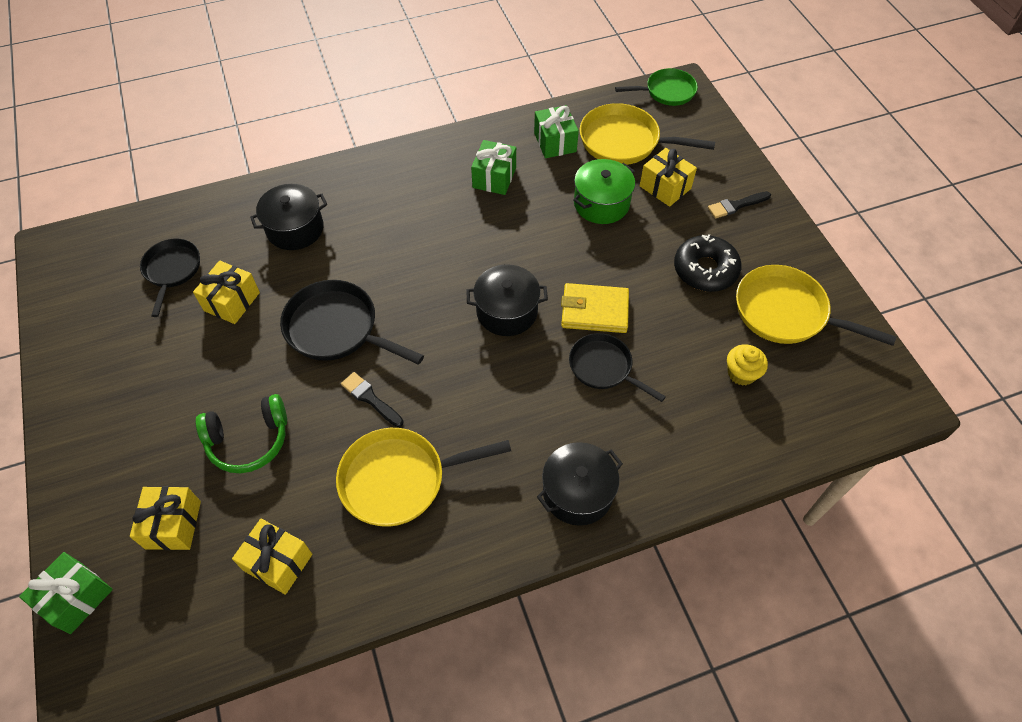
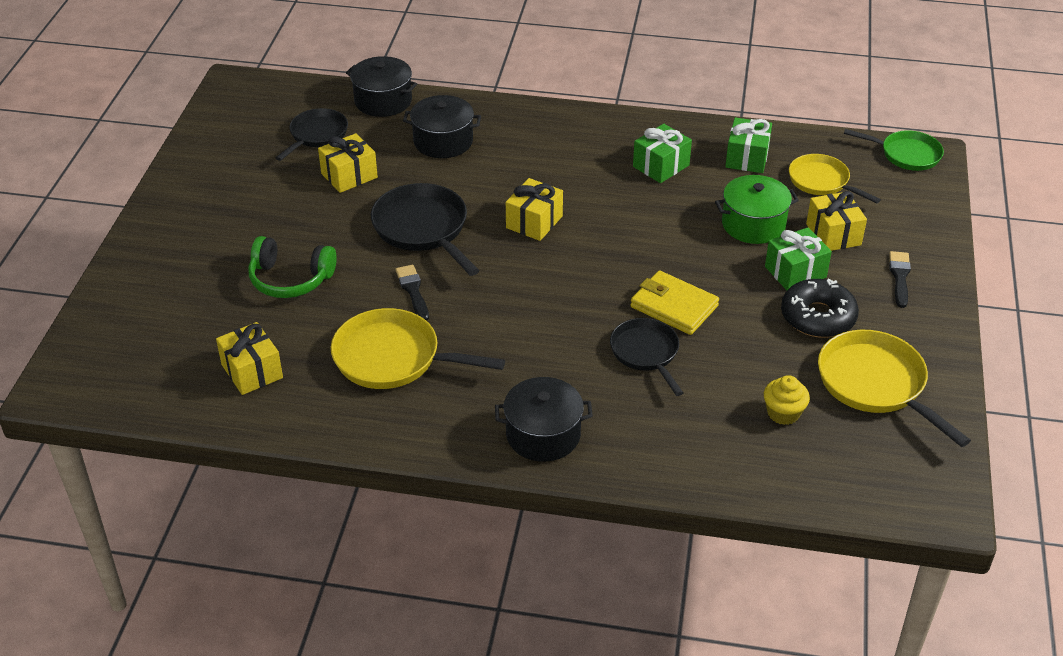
camera: 30 degrees right, 15 degrees down
(76, 598) = (88, 328): green gift -> green gift (795, 272)
(173, 525) = (191, 311): yellow gift -> yellow gift (534, 222)
(507, 311) = (587, 275): black pot -> black pot (383, 101)
(624, 142) = (821, 182): yellow pan -> yellow pan, size x0.66
(736, 205) = (899, 277): black brush -> black brush turned 90 degrees clockwise

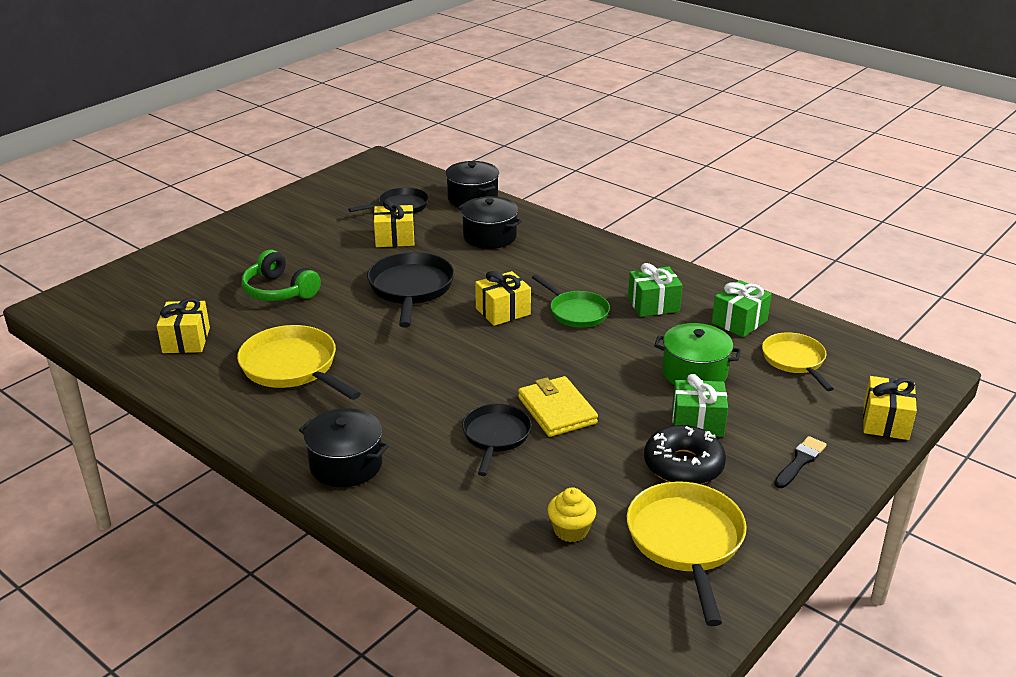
camera: 30 degrees right, 10 degrees down
(413, 291) = (358, 327): black brush -> none
(833, 234) = (765, 405): yellow gift -> yellow gift (885, 422)
(906, 154) = (905, 365): green pan -> green pan (576, 312)

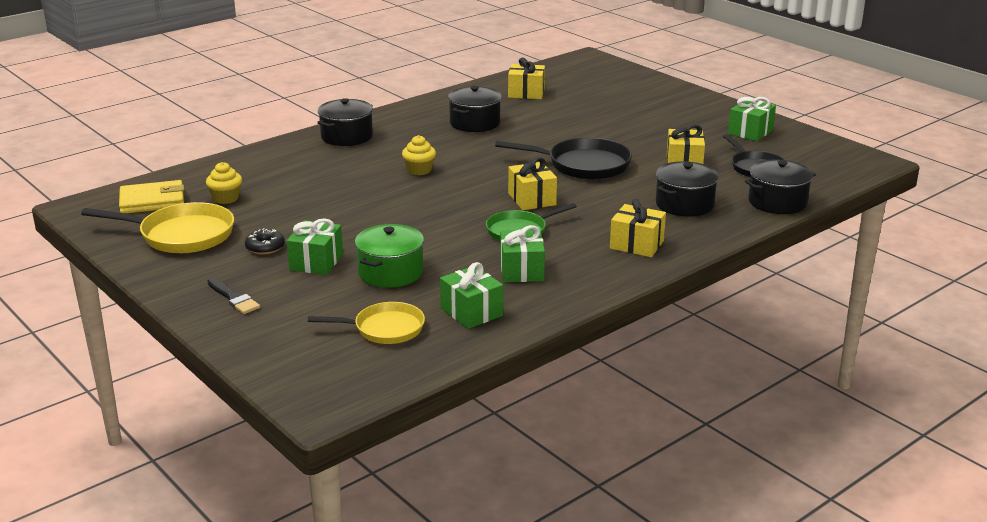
camera: 100 degrees right, 5 degrees down
(279, 291) = (592, 119): green headphones -> none
(293, 367) = (475, 123): yellow pan -> black pot
(312, 208) = (750, 132): none -> green gift
(446, 389) = (419, 170): none -> yellow cupcake
(495, 436) = (347, 183): black pan -> none
(557, 410) = (367, 207): yellow wallet -> yellow wallet (152, 201)
(683, 465) = (265, 247): black donut -> black donut, size x0.57
(885, 422) = (257, 356): yellow gift -> yellow gift (636, 244)

